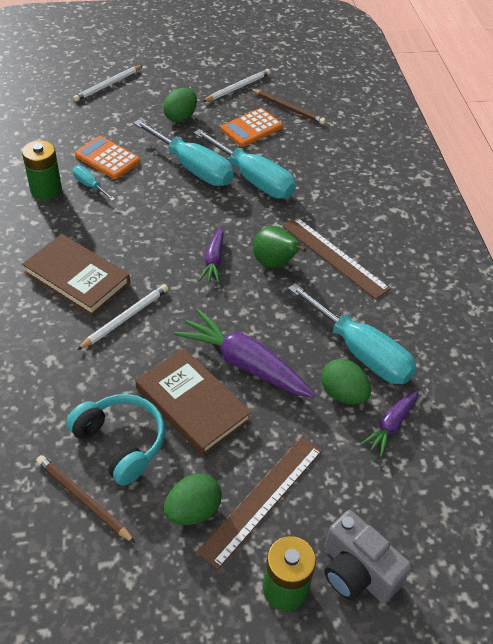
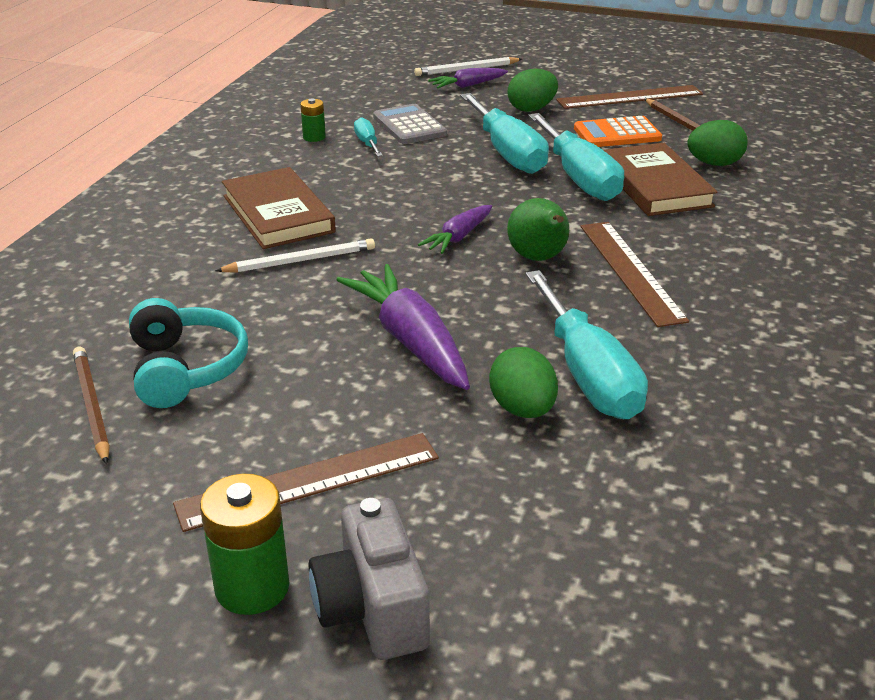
camera: 30 degrees right, 15 degrees down
(46, 190) = (314, 137): green battery -> green battery, size x0.56
(107, 158) = (409, 126): orange calculator -> grey calculator
(192, 404) = (306, 359): brown book -> brown book (654, 185)
(193, 510) = (209, 461): green egg -> green egg (714, 164)
(237, 87) = (629, 97): white pencil -> brown ruler
(391, 425) = (566, 464): purple carrot -> purple carrot (467, 85)

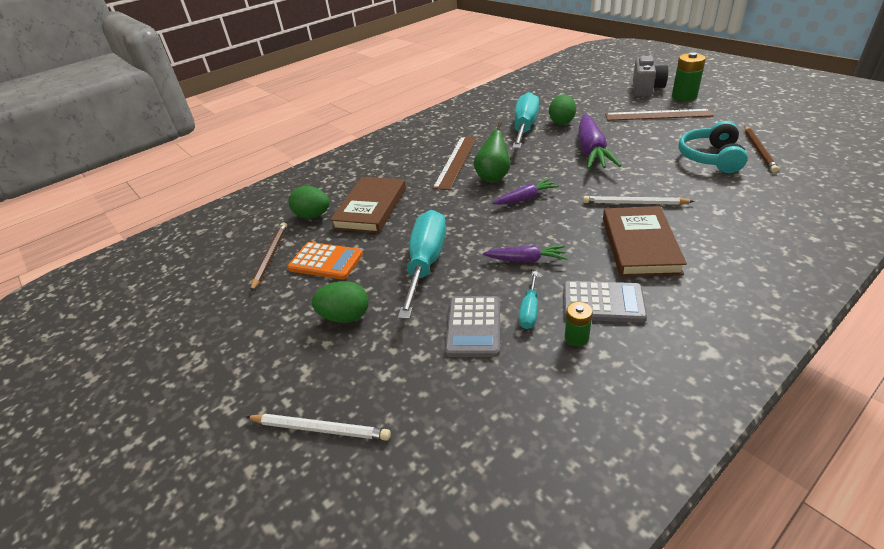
camera: 145 degrees left, 5 degrees up
(300, 161) = (603, 302): none -> grey calculator
(467, 85) = (356, 386): purple carrot -> purple carrot (526, 260)
(579, 178) = (406, 225): turquoise screwdriver -> none
(629, 97) = (249, 307): brown ruler -> none

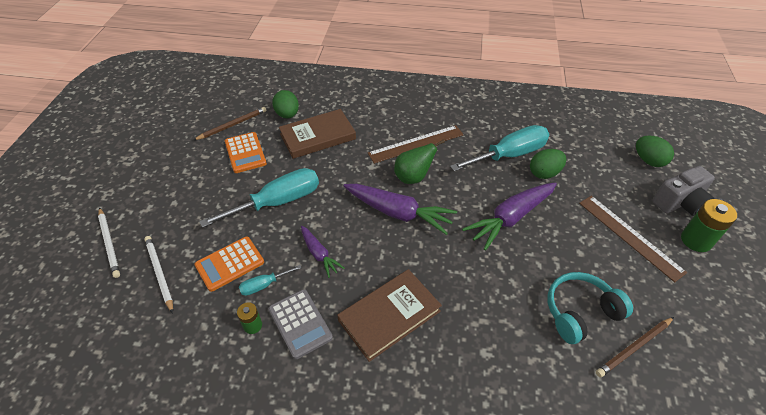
camera: 45 degrees right, 10 degrees up
(345, 317) = (200, 196): green egg -> green egg (648, 161)
(473, 326) = (230, 264): grey calculator -> orange calculator
(526, 198) = (398, 213): purple carrot -> purple carrot, size x1.80
(634, 203) = (448, 286): white pencil -> white pencil (159, 273)

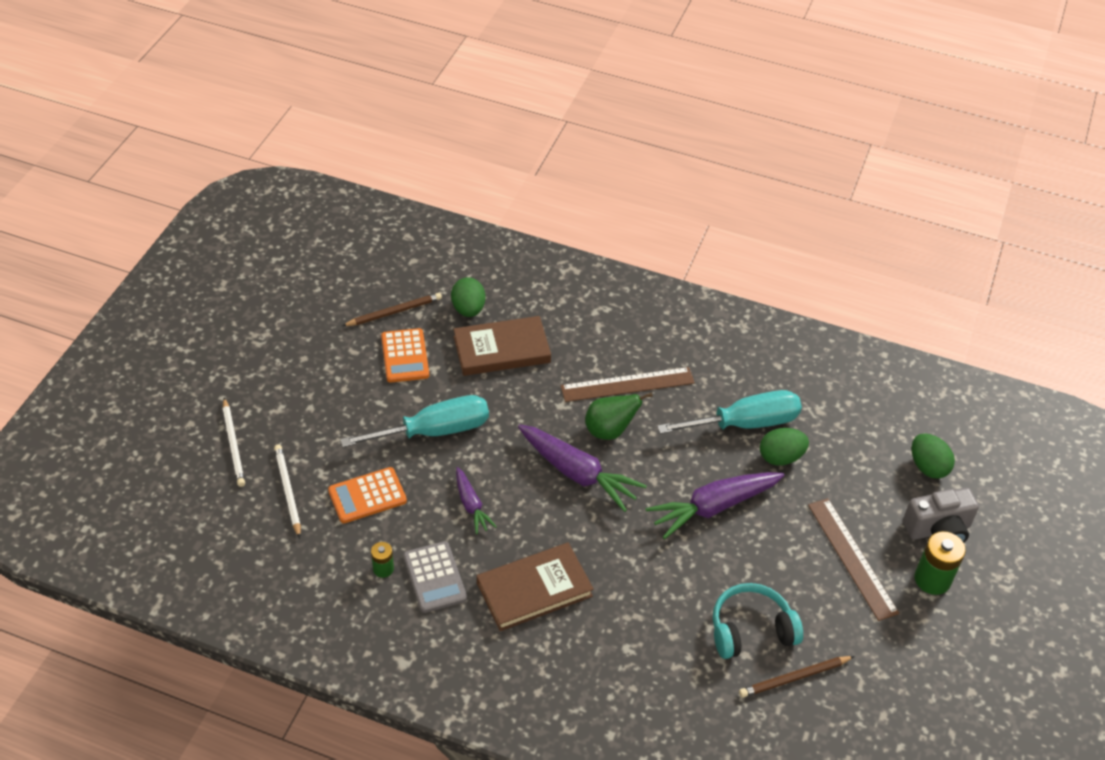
camera: 10 degrees right, 0 degrees up
(264, 285) = (402, 528): turquoise screwdriver -> none

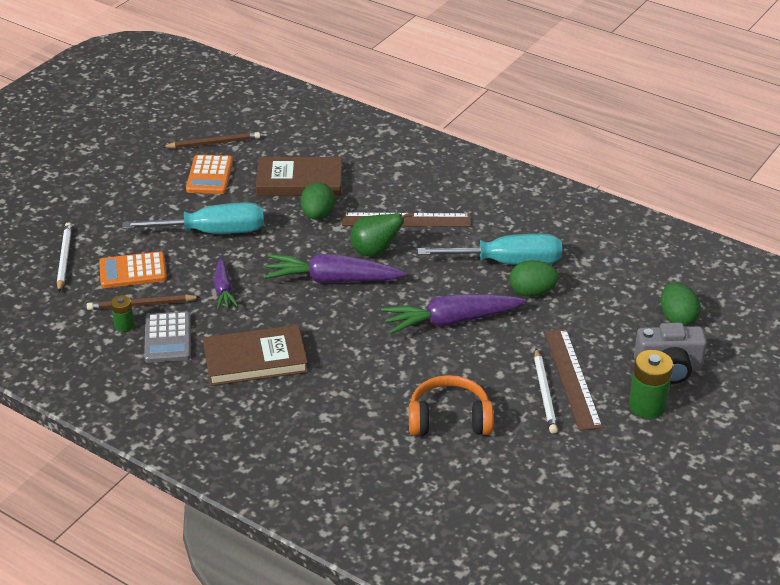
camera: 15 degrees right, 10 degrees down
(233, 444) = (32, 220): white pencil -> white pencil (545, 393)
(468, 309) = (281, 148): green egg -> green egg (317, 215)
(578, 473) = (332, 279): purple carrot -> purple carrot turned 135 degrees clockwise
(751, 630) = (449, 419): turquoise headphones -> orange headphones
(794, 678) = (477, 462): brown pencil -> brown pencil (141, 305)

